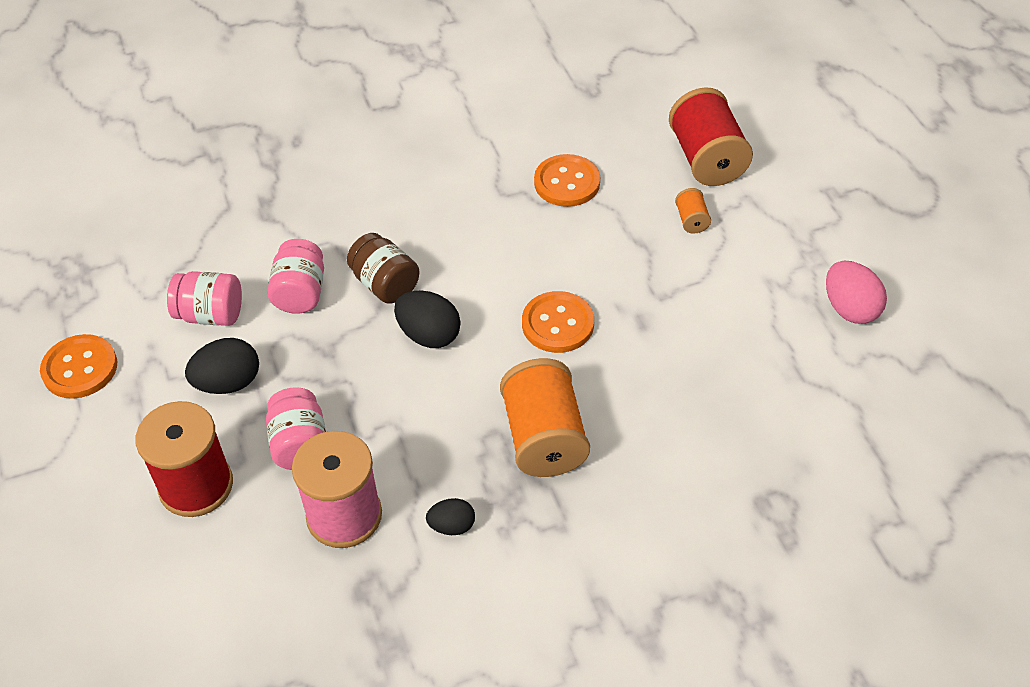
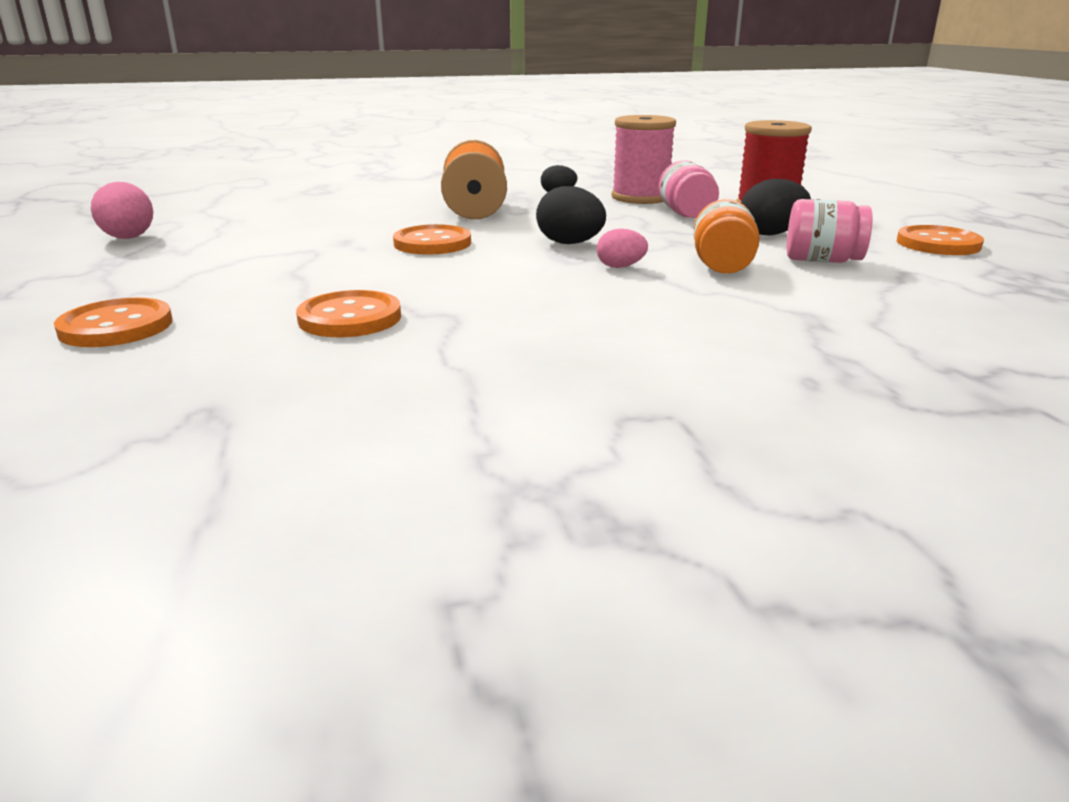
camera: 175 degrees left, 25 degrees down
(300, 293) = (722, 266): pink jar -> orange jar
(385, 284) = (620, 267): brown jar -> pink egg
(691, 220) = (214, 285): orange spool -> none
(706, 159) = (116, 327): red spool -> orange button

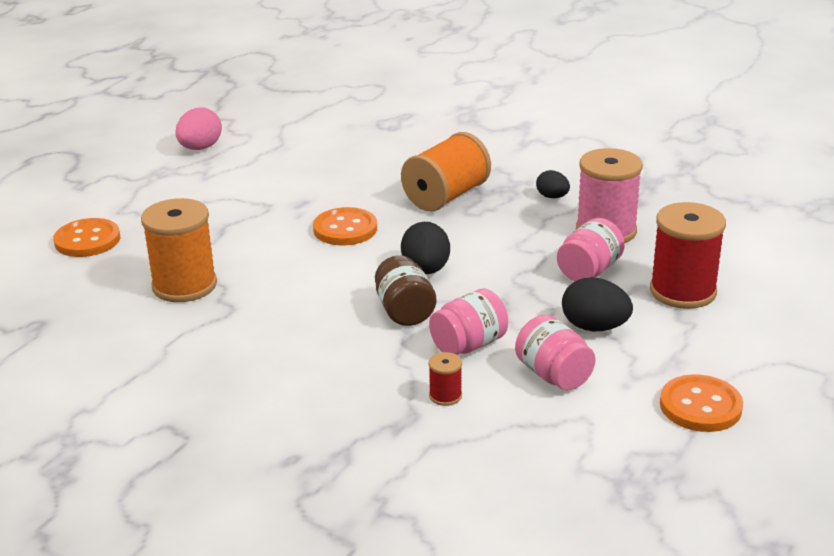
camera: 45 degrees right, 5 degrees up
(350, 318) = (184, 285): orange button -> orange spool
(620, 267) = (404, 311): pink egg -> brown jar
(722, 266) = (469, 345): orange jar -> pink jar
(793, 295) = (445, 396): none -> red spool

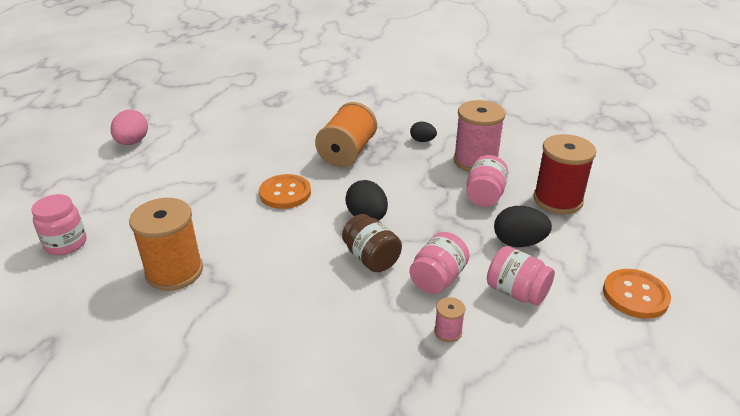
camera: 20 degrees left, 5 degrees up
(87, 240) = (66, 243): orange button -> pink jar
(445, 396) = (448, 332): red spool -> pink spool

